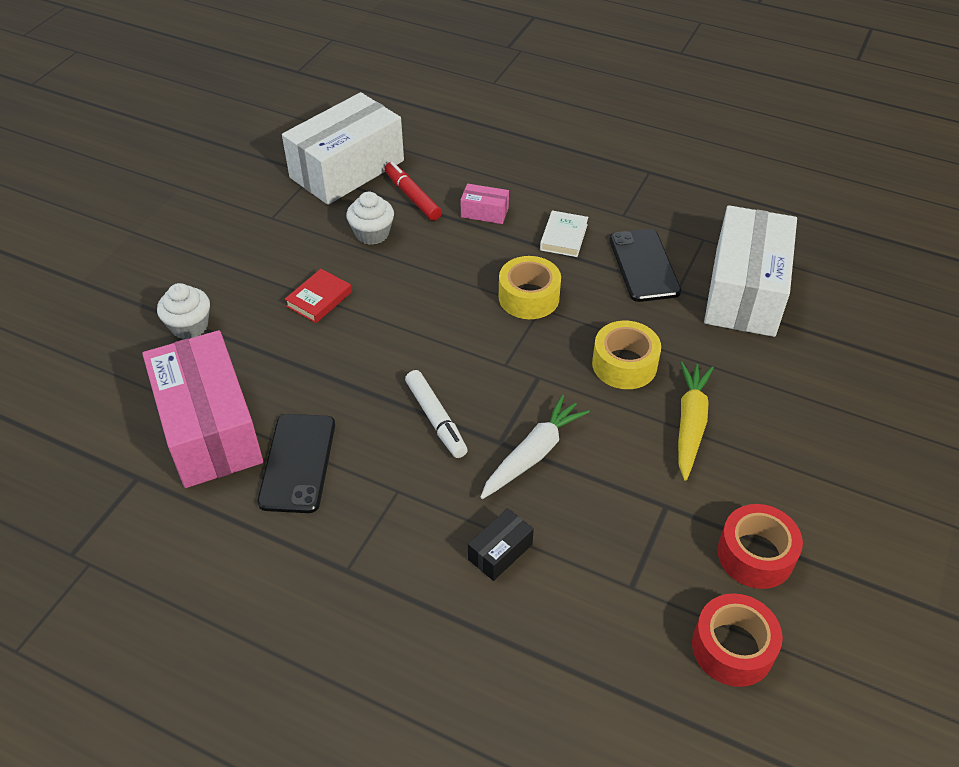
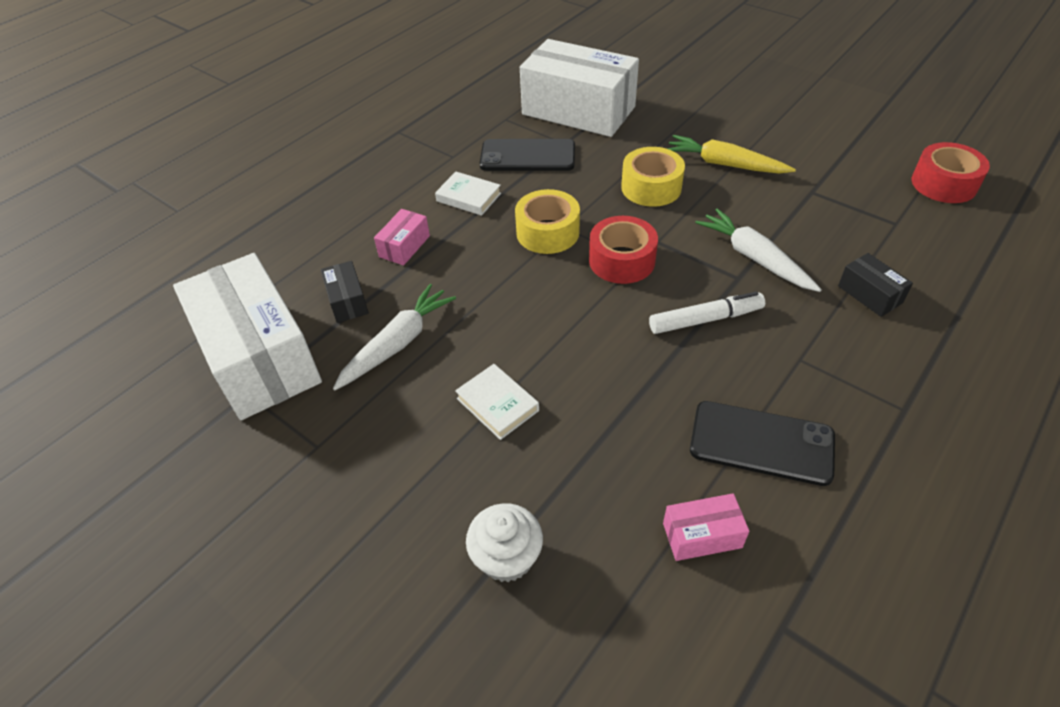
camera: 75 degrees left, 0 degrees up
(209, 428) = (702, 535): pink box -> pink box, size x0.41
(319, 299) = (497, 404): red book -> white book
(372, 233) = (398, 343): white cupcake -> white carrot
(412, 196) = (347, 301): red marker -> black box
(755, 555) = (857, 158): red tape -> red tape (622, 260)

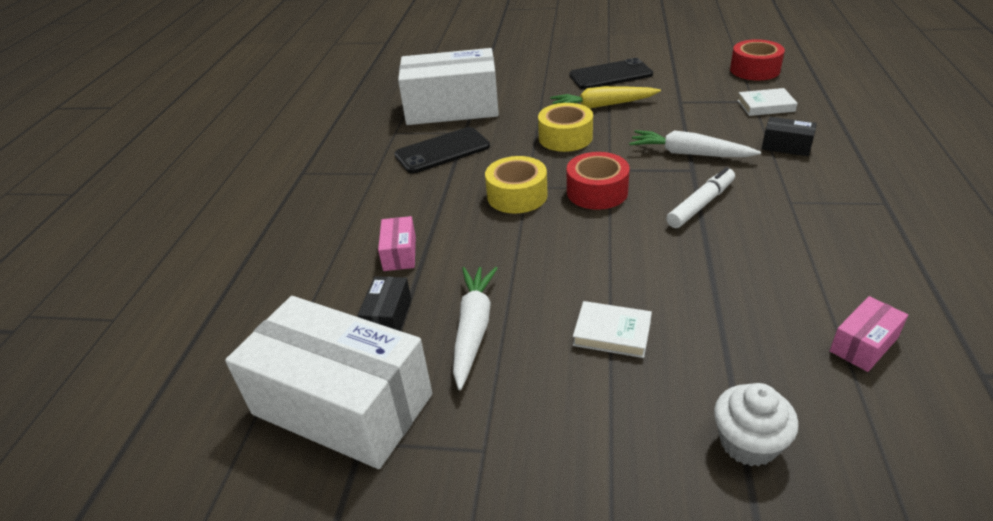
camera: 30 degrees left, 10 degrees down
(347, 301) = (388, 317): black box -> black box turned 60 degrees clockwise
(468, 197) = (421, 196): white book -> white book (765, 106)
(761, 443) = (829, 264): black phone -> black phone (610, 75)

